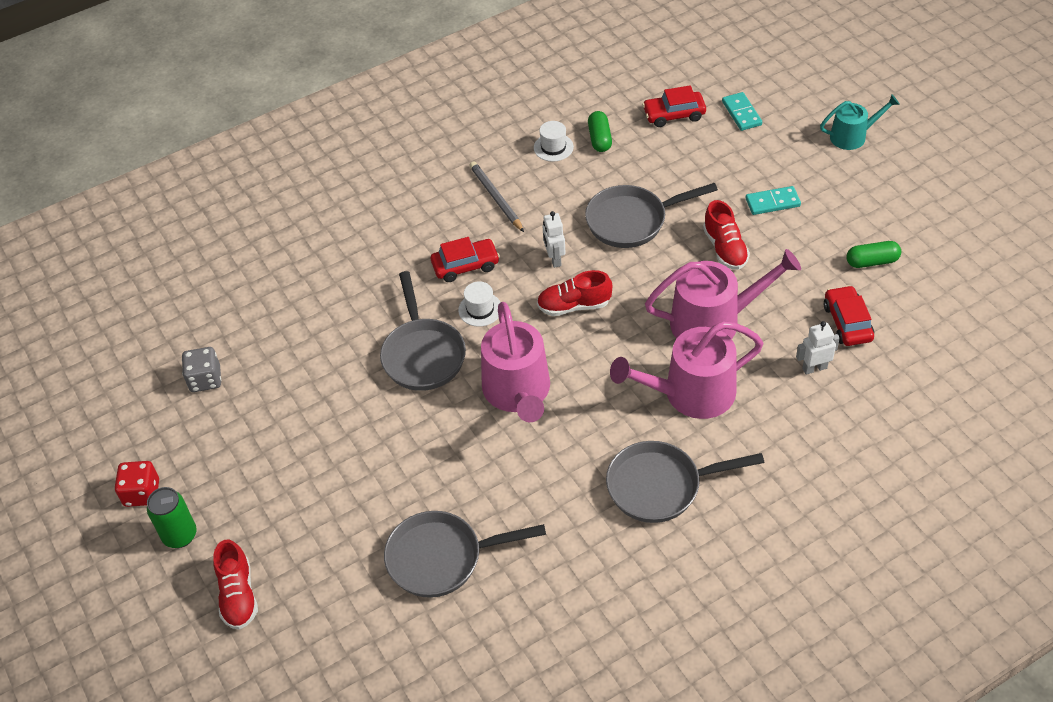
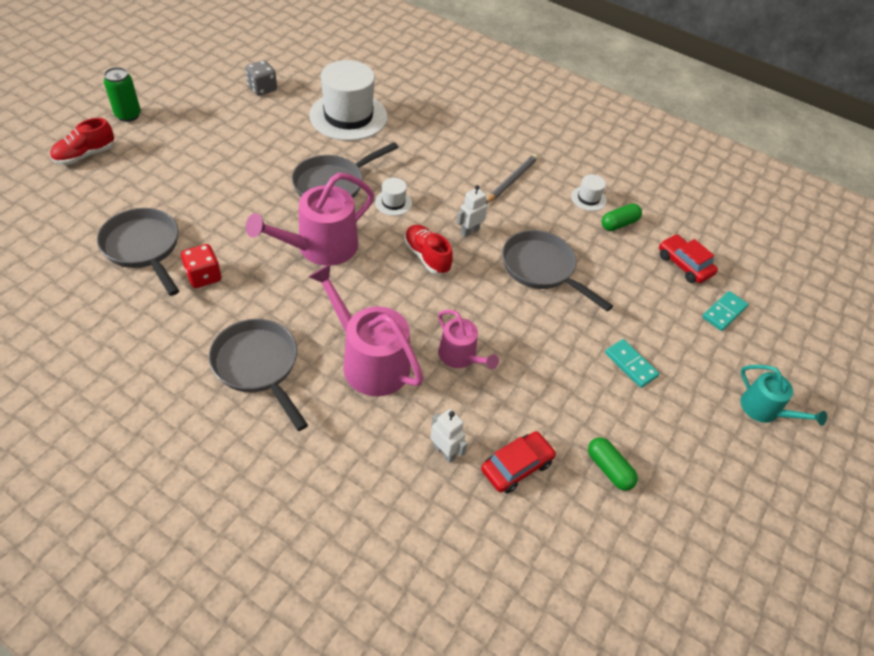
camera: 55 degrees right, 0 degrees up
(142, 493) = (158, 90): red dice -> red dice (204, 276)
(310, 307) = (348, 116): none -> white hat
(465, 265) = (432, 182): red car -> none
(713, 321) = (460, 356): pink watering can -> pink watering can, size x0.58
(725, 249) = (551, 343): red shoe -> none

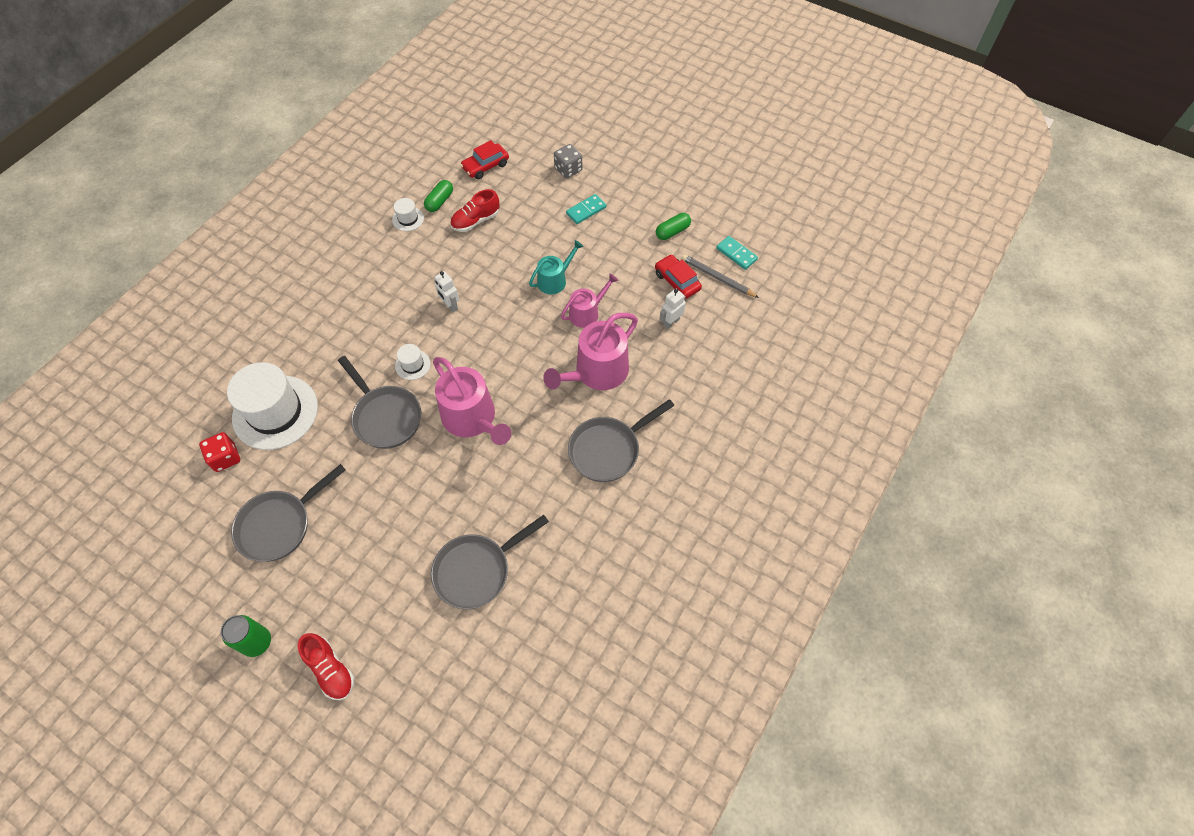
camera: 85 degrees left, 10 degrees up
(204, 276) = (512, 509): red dice -> red dice (225, 458)
(262, 88) = (215, 504): grey dice -> grey dice (568, 169)
(427, 257) = (482, 337): red shoe -> red shoe (475, 221)
(511, 180) = (383, 273): grey pencil -> grey pencil (717, 278)
(541, 269) = (493, 257): grey pan -> grey pan (279, 525)
(619, 224) = (439, 201): green capsule -> green capsule turned 60 degrees clockwise
(724, 312) = (533, 150): turquoise domino -> turquoise domino (736, 254)
(764, 410) = (617, 144): turquoise watering can -> turquoise watering can (555, 280)

